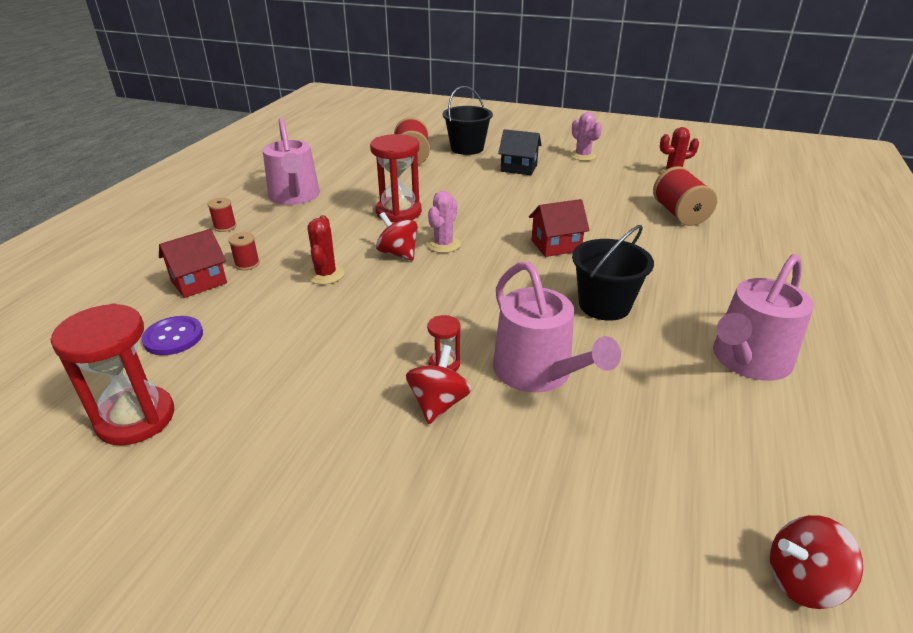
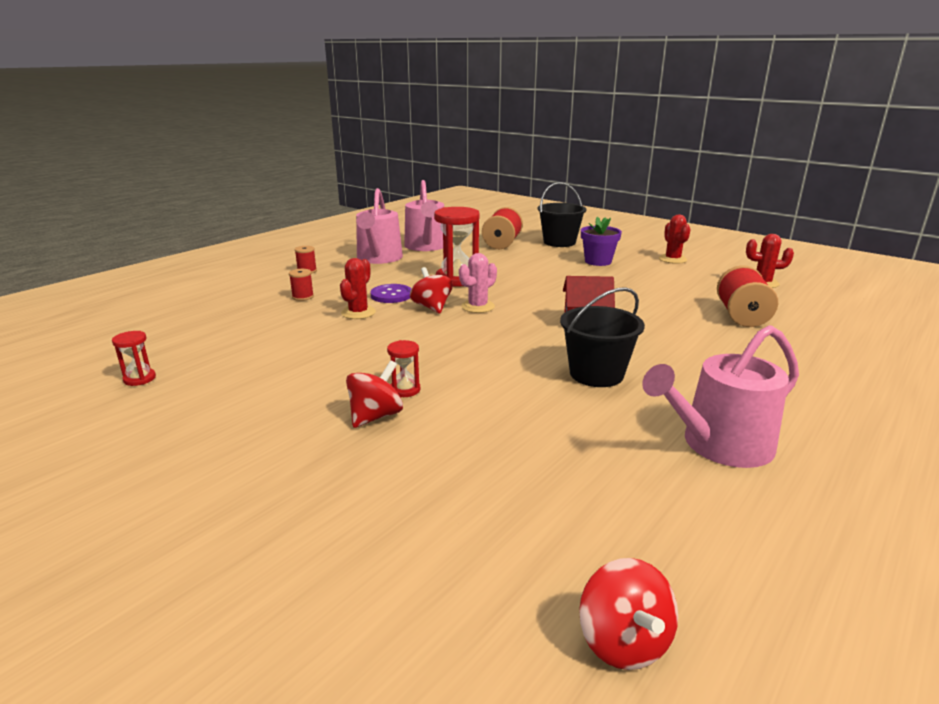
camera: 20 degrees right, 10 degrees down
(136, 418) = (139, 379): red hourglass -> red hourglass, size x0.48
(173, 337) = (209, 334): purple button -> purple button (391, 295)
(199, 282) = (257, 303): red house -> none
(518, 168) = (598, 261): black house -> purple flower pot
(538, 373) = (486, 412): pink watering can -> pink watering can (426, 246)
(582, 156) = (672, 259): pink cactus -> red cactus
(802, 581) = (623, 641): red spinning top -> red spinning top turned 120 degrees counterclockwise

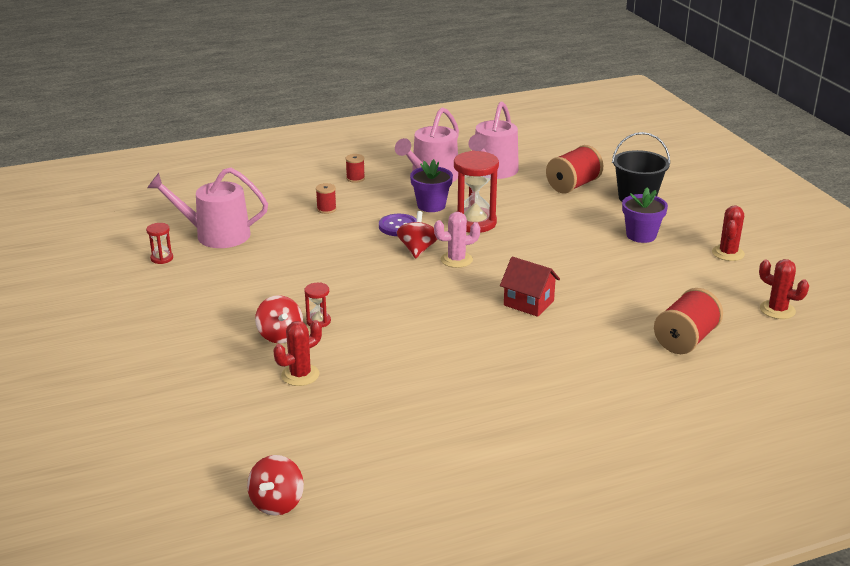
camera: 30 degrees right, 5 degrees up
(358, 313) = (354, 239): red cactus -> red cactus (300, 375)
(375, 416) = (280, 335): red spinning top -> red spinning top turned 90 degrees clockwise
(403, 276) = (431, 205): none -> purple flower pot
(596, 374) = (470, 353): black bucket -> none
(719, 445) = (481, 434): pink watering can -> pink watering can (216, 235)

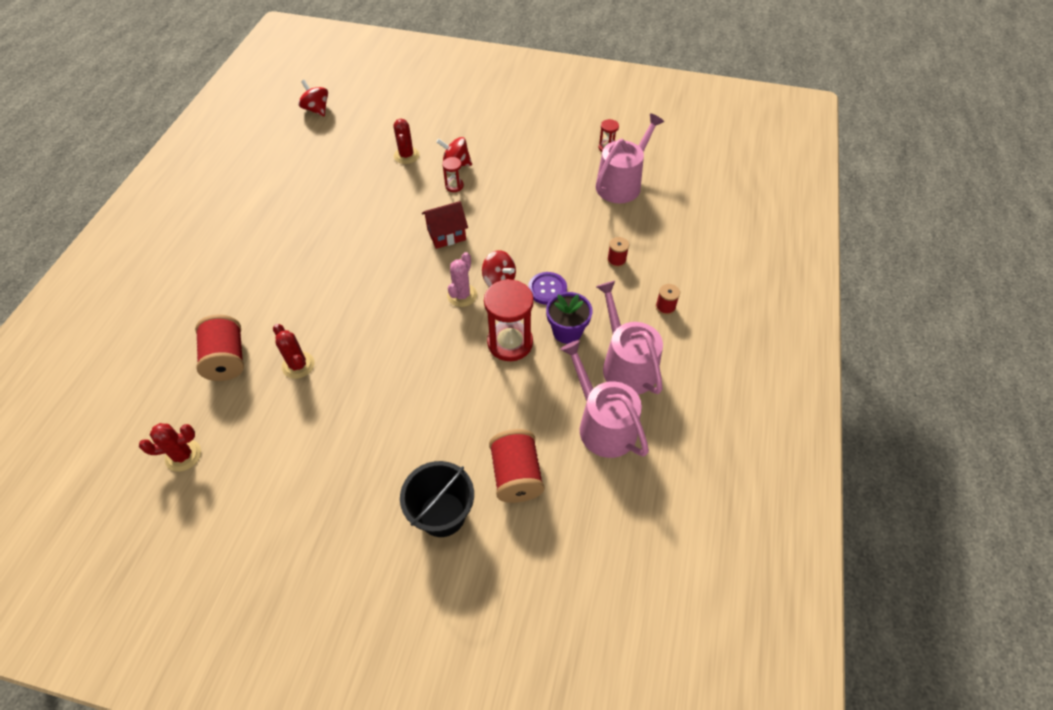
camera: 125 degrees right, 25 degrees up
(528, 303) = (364, 300): red house -> red house (446, 234)
(641, 235) = (376, 454): purple flower pot -> none
(728, 253) = (282, 501): red cactus -> red cactus (298, 365)

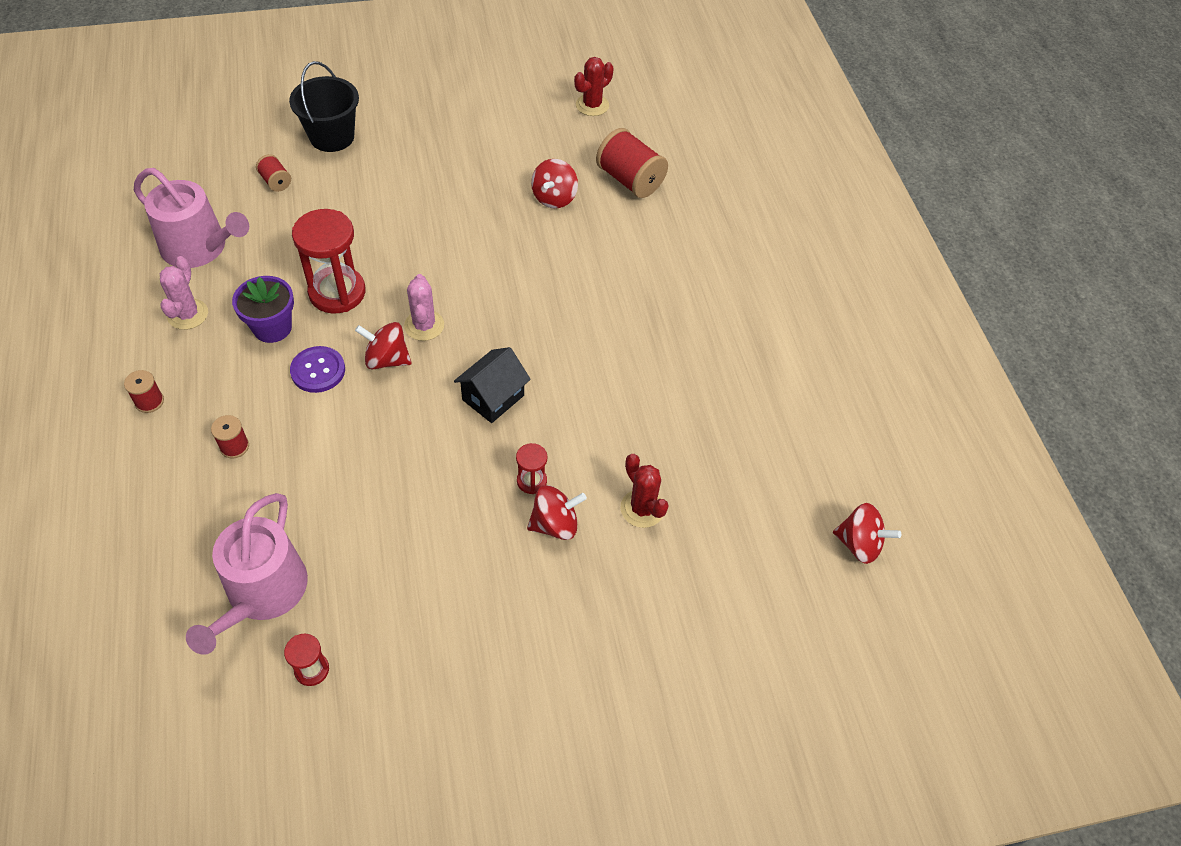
camera: 150 degrees right, 0 degrees up
(298, 365) = (554, 198): red cactus -> red spinning top
(446, 234) = (493, 397): red house -> black house
(516, 475) = (276, 182): red spool -> red spool, size x0.51
(626, 364) = (187, 314): pink watering can -> pink cactus

